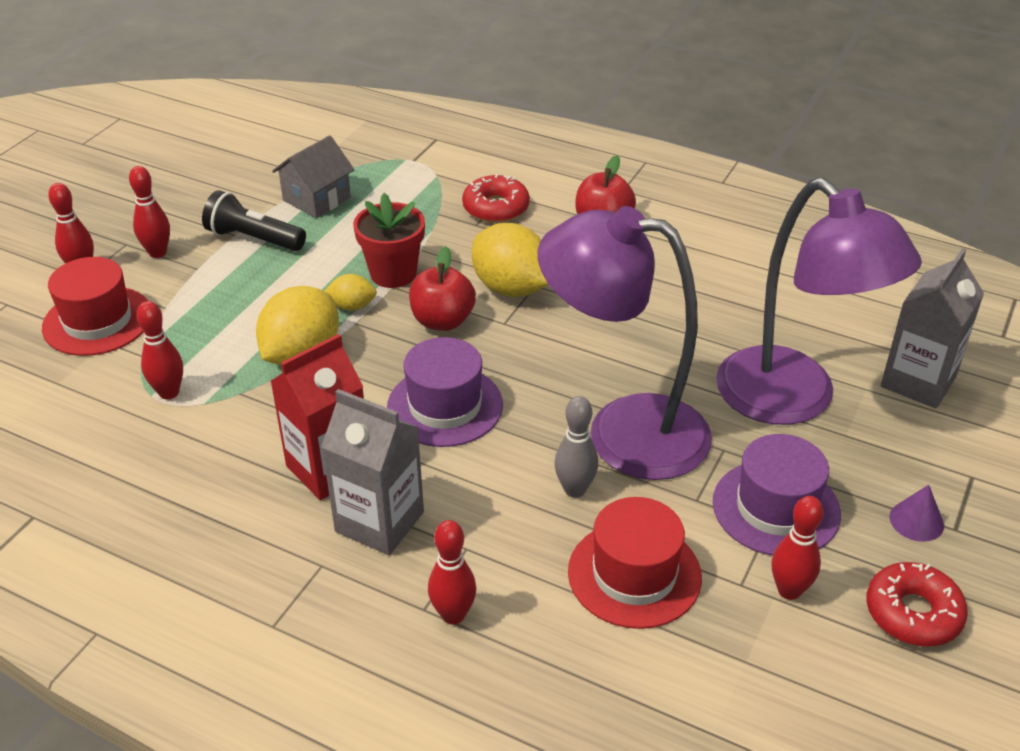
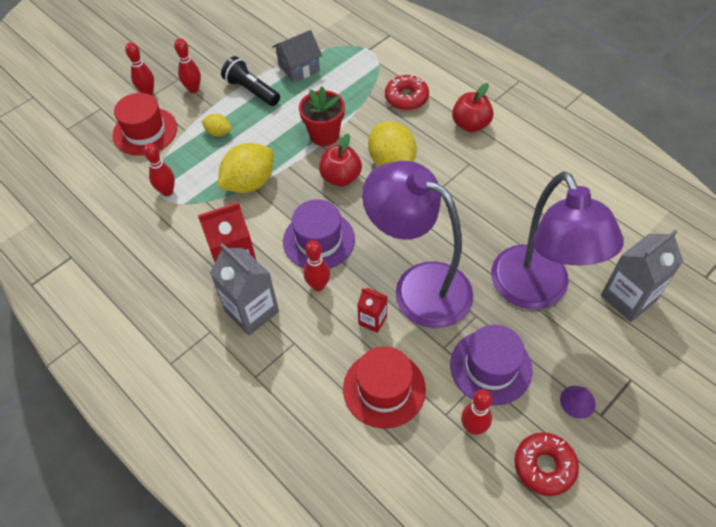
camera: 20 degrees right, 15 degrees up
(352, 306) = (291, 154): yellow lemon -> yellow lemon (218, 133)
(453, 615) = (269, 385): red bowling pin -> red bowling pin (318, 285)
(575, 490) = (372, 320): grey bowling pin -> red carton

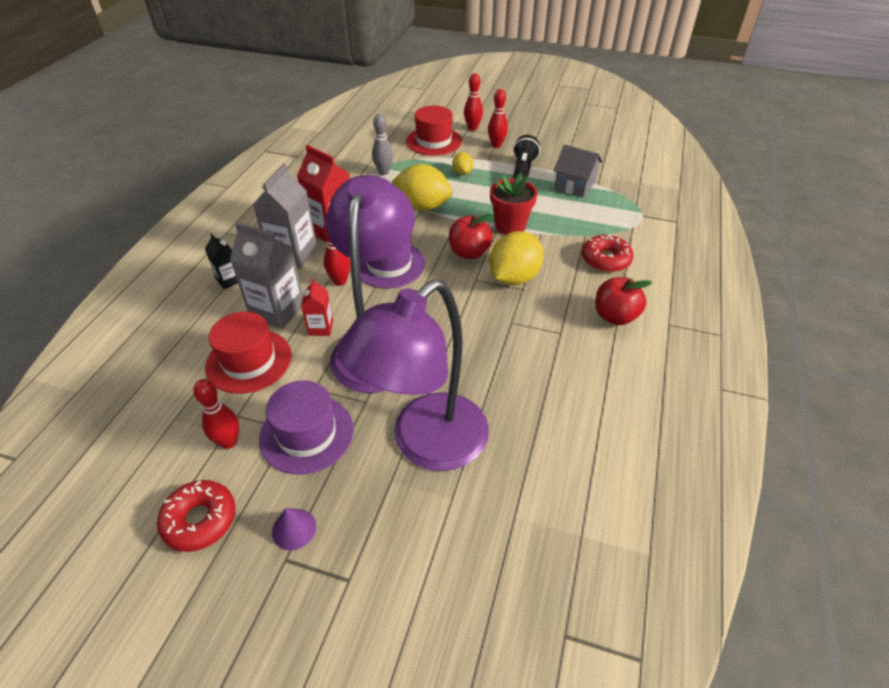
camera: 60 degrees right, 10 degrees down
(167, 191) = (383, 172): red bowling pin -> grey bowling pin
(256, 378) = (229, 280): none -> black carton
(628, 298) = (470, 542): grey carton -> grey carton (277, 310)

